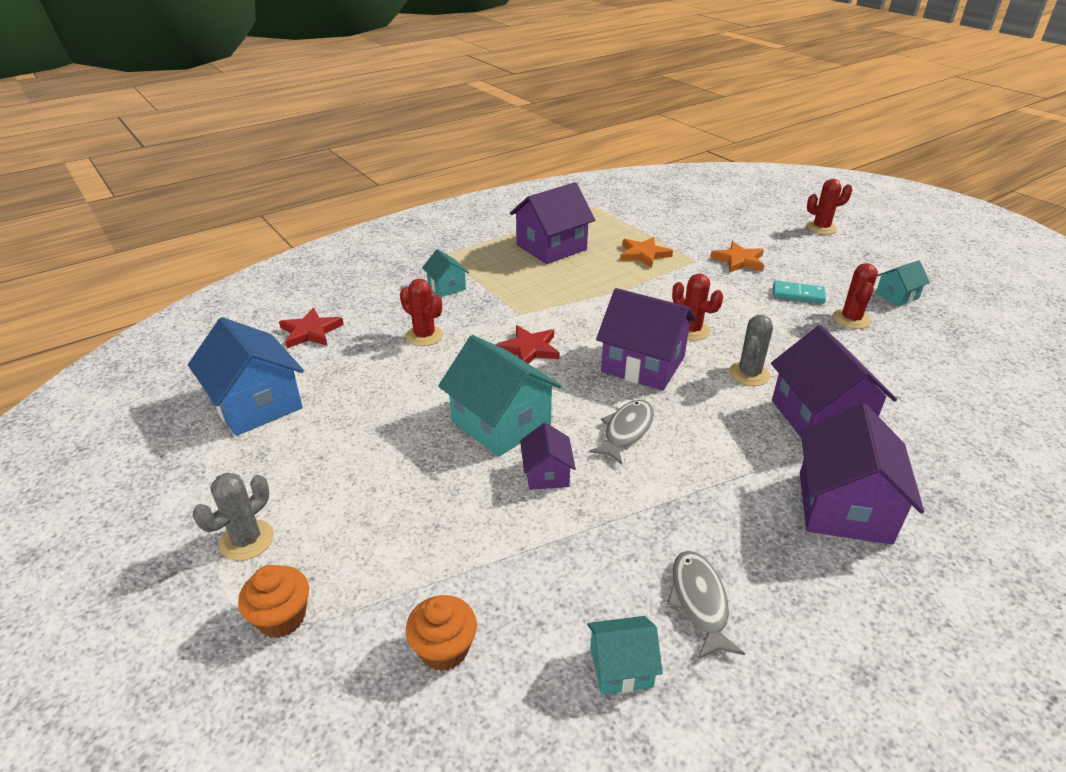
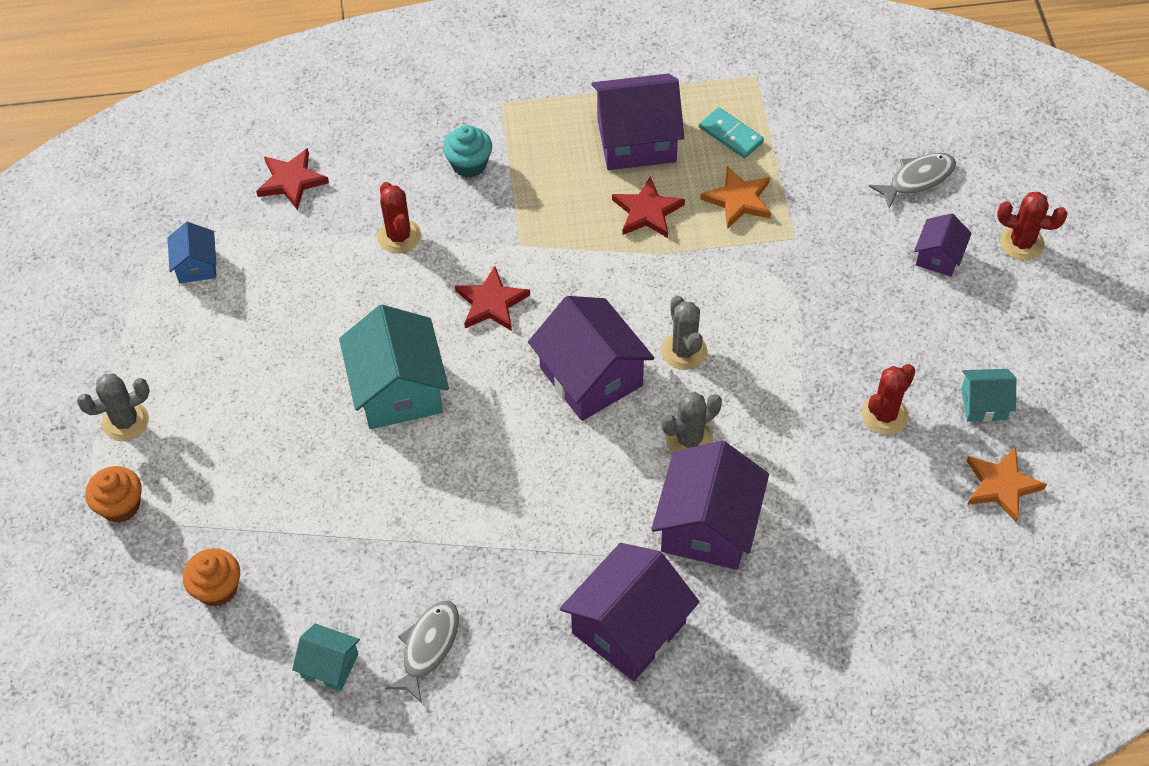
camera: 30 degrees right, 20 degrees up
(256, 404) = (196, 265): blue house -> blue house, size x0.52
(446, 287) = (469, 164): turquoise house -> turquoise cupcake
(547, 473) = (399, 468): purple house -> purple house (938, 256)
(592, 275) = (647, 211): none -> red star
(626, 431) = (505, 454): grey fish -> grey fish (917, 179)
(691, 330) = (684, 351): red cactus -> grey cactus
(739, 261) = (847, 260): orange star -> orange star (1001, 485)
(798, 294) = (862, 349): turquoise domino -> turquoise domino (731, 135)

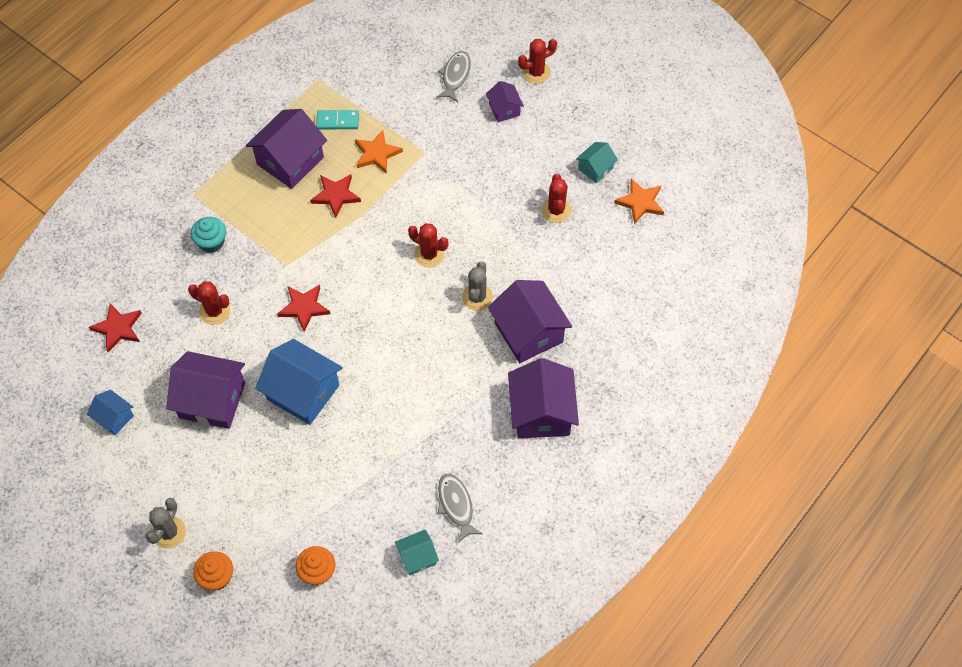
camera: 45 degrees left, 5 degrees up
(398, 390) = (303, 392): turquoise house -> blue house
(591, 377) = (396, 305): purple house -> purple house (212, 400)
(684, 351) = (429, 254): grey cactus -> red cactus

